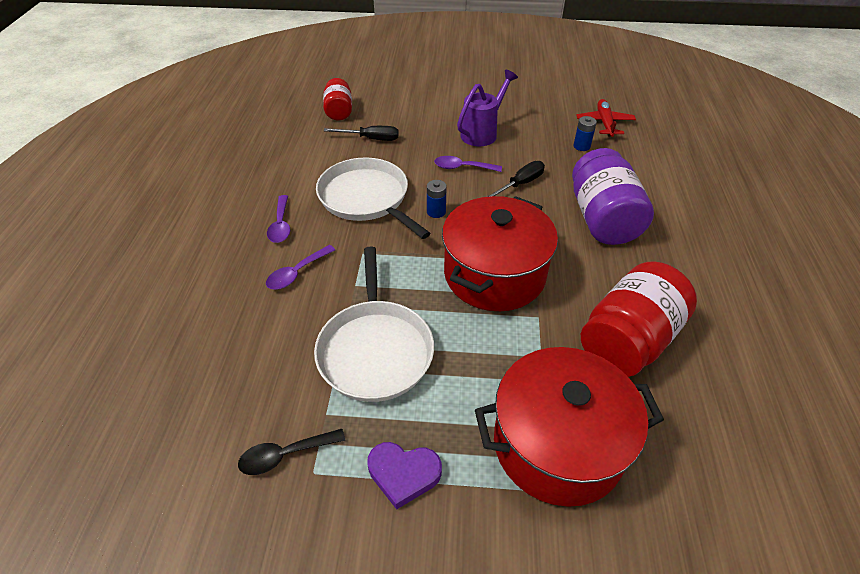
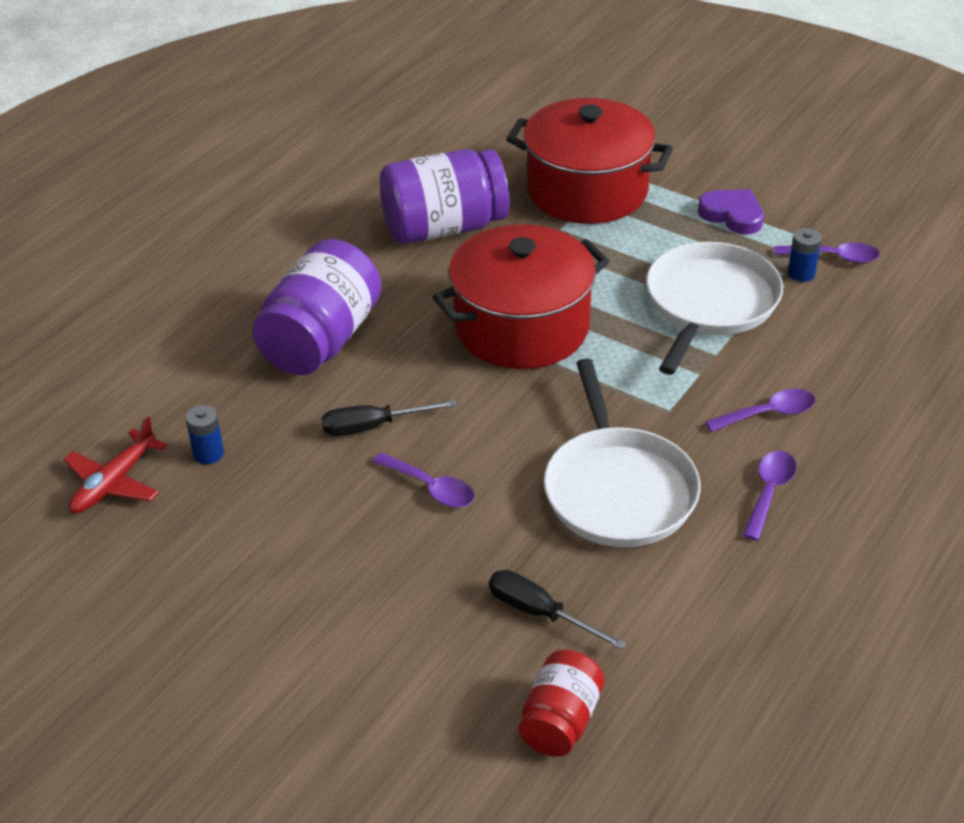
camera: 150 degrees left, 5 degrees down
(285, 455) = (834, 257): black spoon -> purple spoon
(436, 212) = (530, 430): blue battery -> blue battery (801, 274)
(482, 133) = (335, 545): purple watering can -> none
(628, 340) = (444, 228): red jar -> purple jar

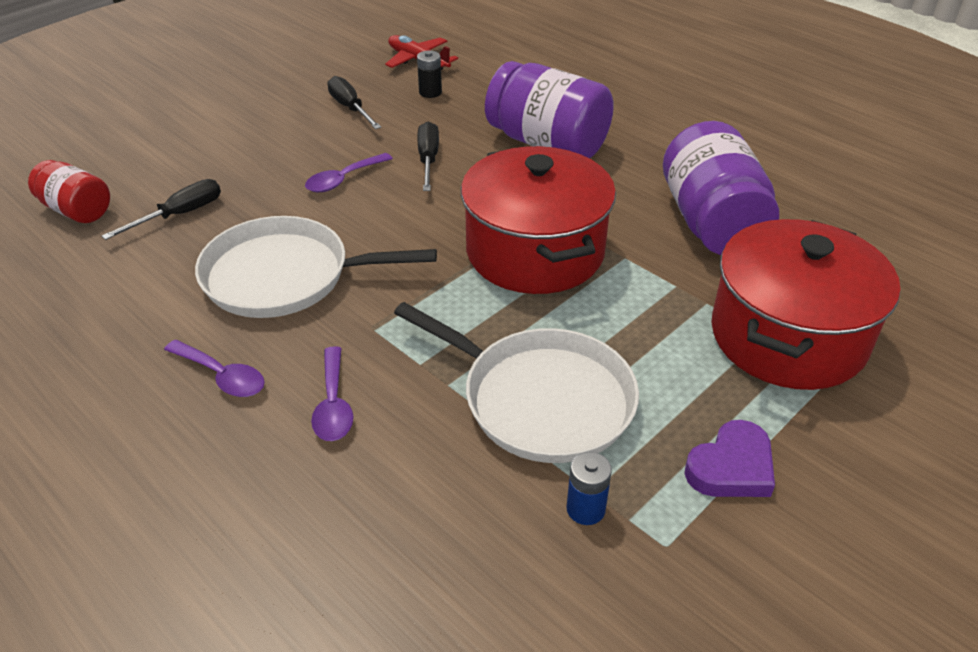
camera: 100 degrees right, 0 degrees up
(208, 454) = (430, 92): blue battery -> black battery
(259, 522) = (350, 108): none -> black screwdriver
(834, 257) = (618, 560): purple spoon -> none

